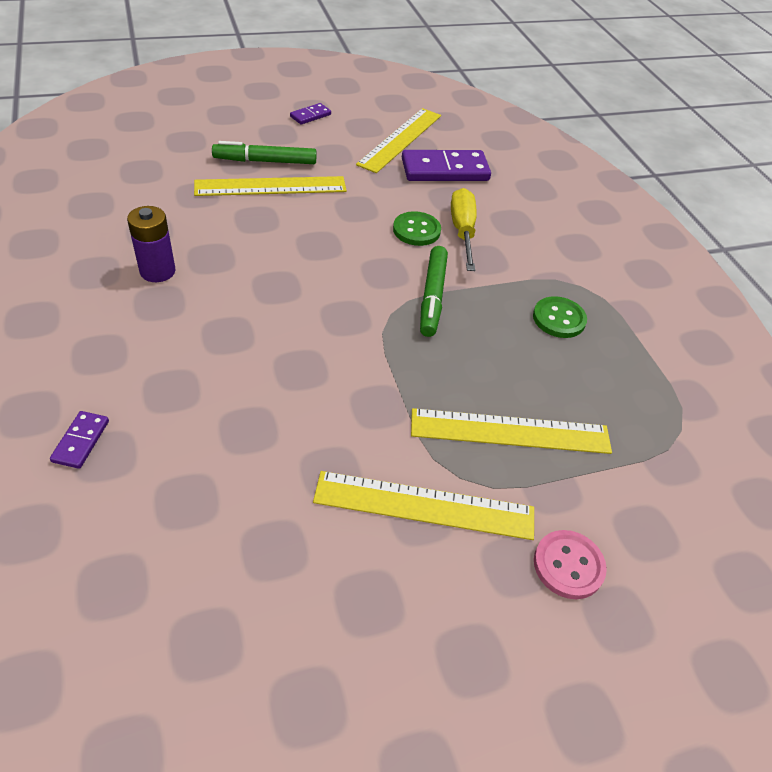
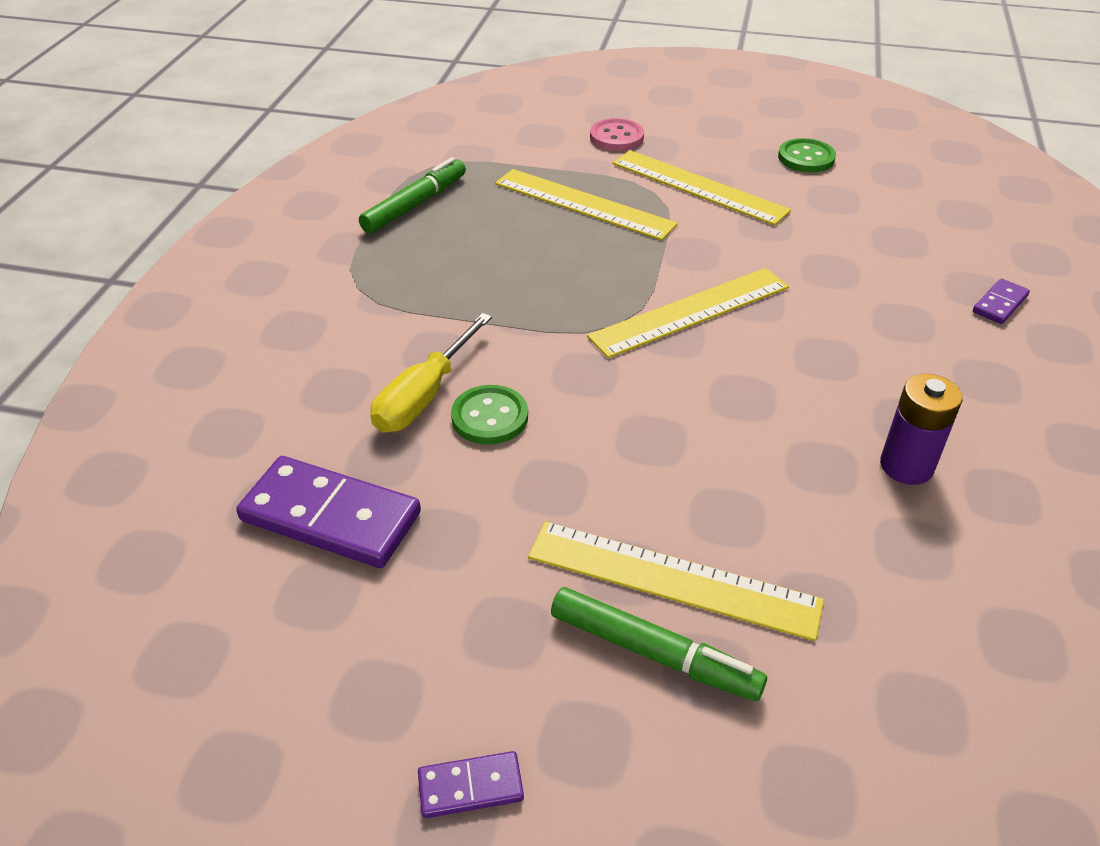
camera: 145 degrees left, 5 degrees down
(400, 139) = (335, 626): yellow ruler -> yellow ruler (690, 311)
(432, 297) = (550, 326): green marker -> green marker (415, 205)
(559, 319) = (429, 265): green button -> green button (806, 158)

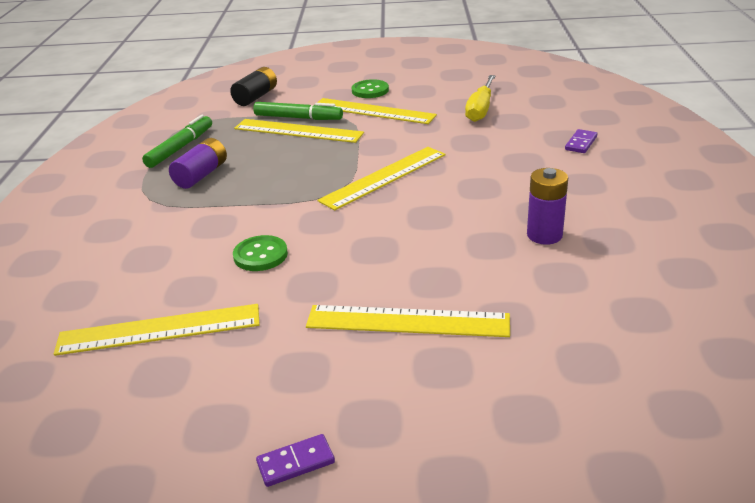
camera: 10 degrees left, 10 degrees down
(331, 516) = (159, 329): purple domino -> yellow ruler
(424, 395) = (211, 251): yellow screwdriver -> yellow screwdriver (480, 109)
(434, 259) = (201, 175): none -> purple battery
(535, 131) = (256, 97): none -> black battery
(616, 137) = (312, 92): pink button -> none
(653, 653) = (404, 364): green marker -> green marker (298, 118)
(806, 158) = (439, 86): green button -> green button (370, 90)

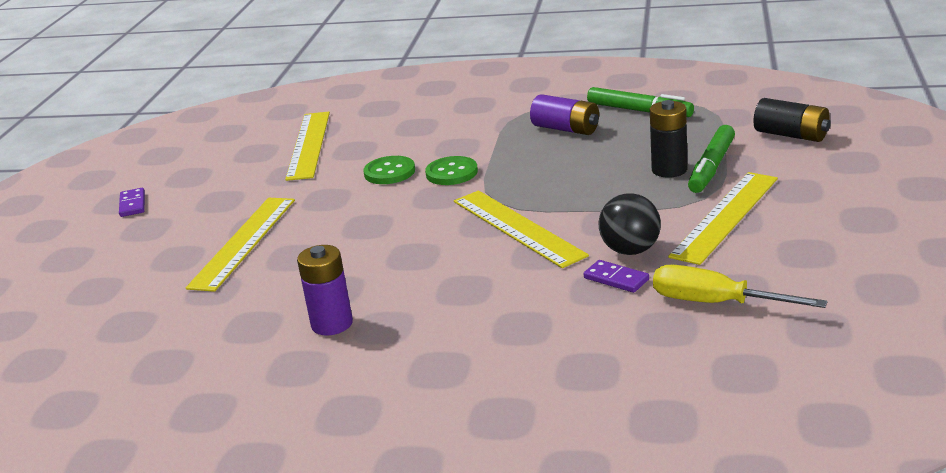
camera: 100 degrees right, 5 degrees down
(298, 131) = (669, 170): yellow ruler -> black battery
(370, 90) = (809, 212): green button -> green button (451, 173)
(419, 135) = (630, 250): none -> black ball
(581, 143) = (561, 383): purple domino -> purple domino (616, 279)

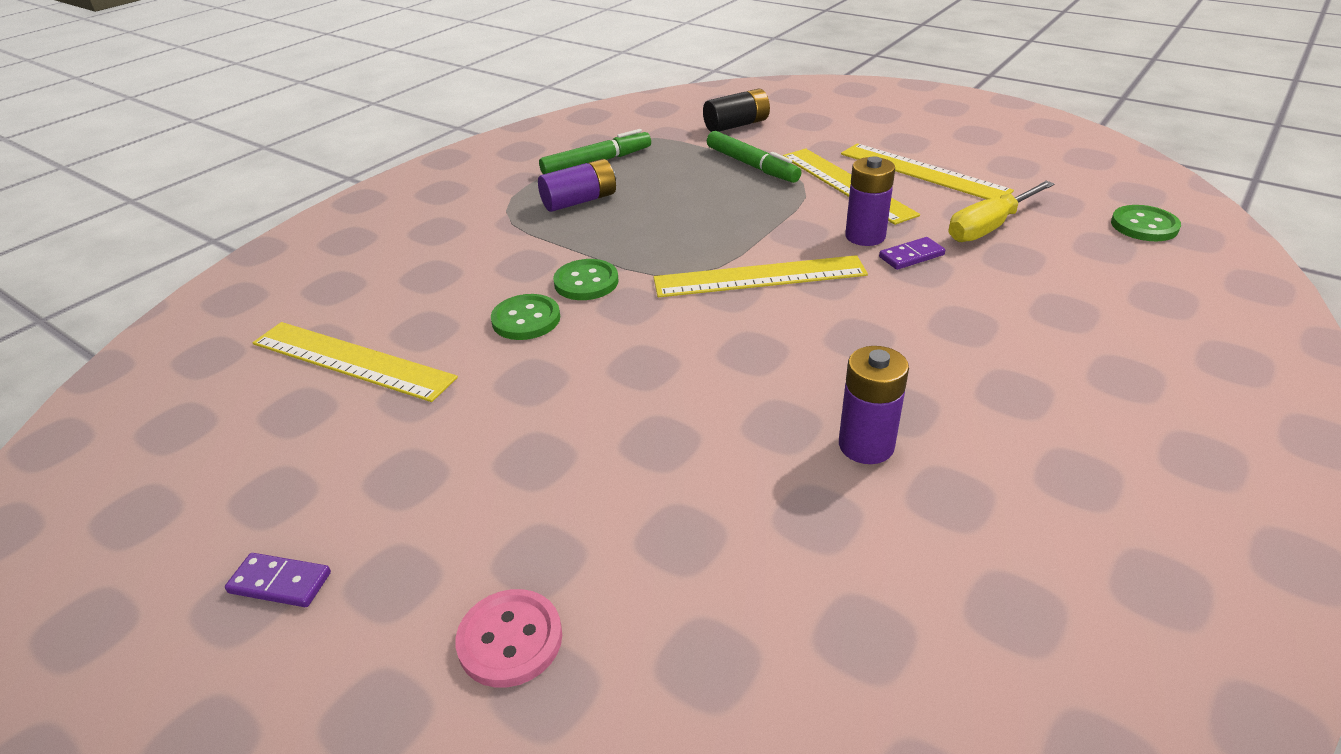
camera: 65 degrees left, 10 degrees up
(120, 270) = (510, 640): none -> pink button
(243, 242) = (569, 478): yellow ruler -> yellow ruler (922, 172)
(630, 250) = (865, 236): black ball -> purple battery
(669, 170) = (733, 182): black battery -> none
(822, 388) = (1144, 226): none -> green button

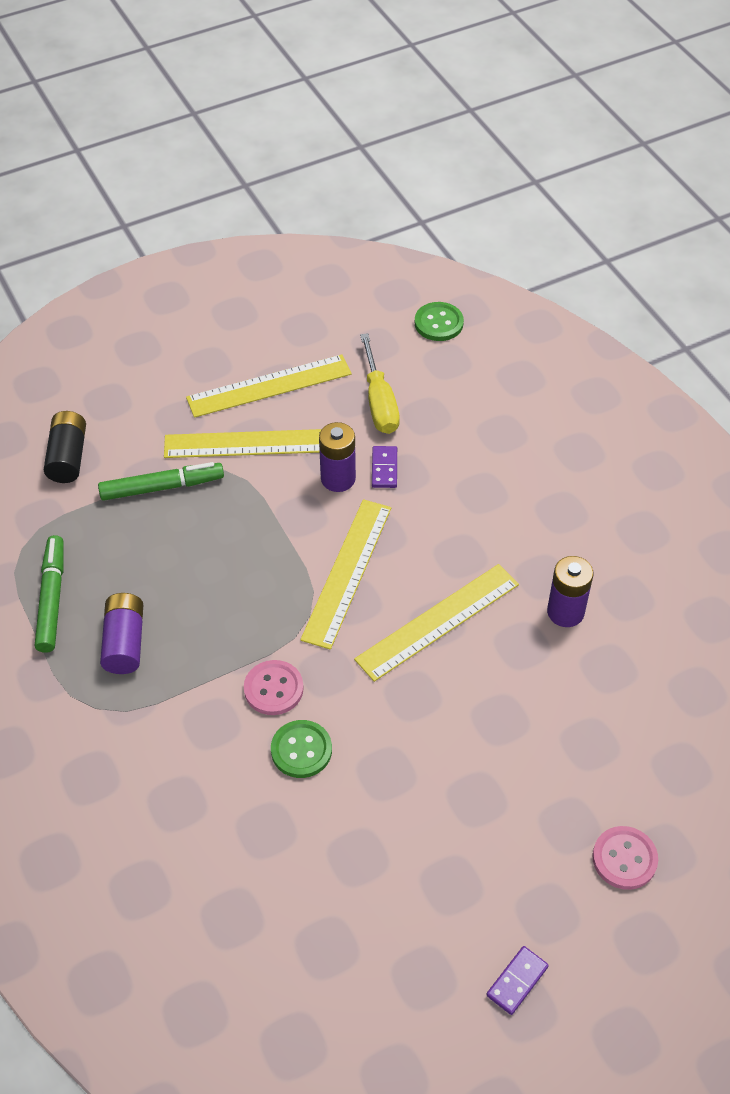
camera: 65 degrees left, 15 degrees up
(352, 360) = (279, 894): yellow ruler -> yellow ruler (437, 621)
(586, 282) = (273, 689): green button -> pink button

